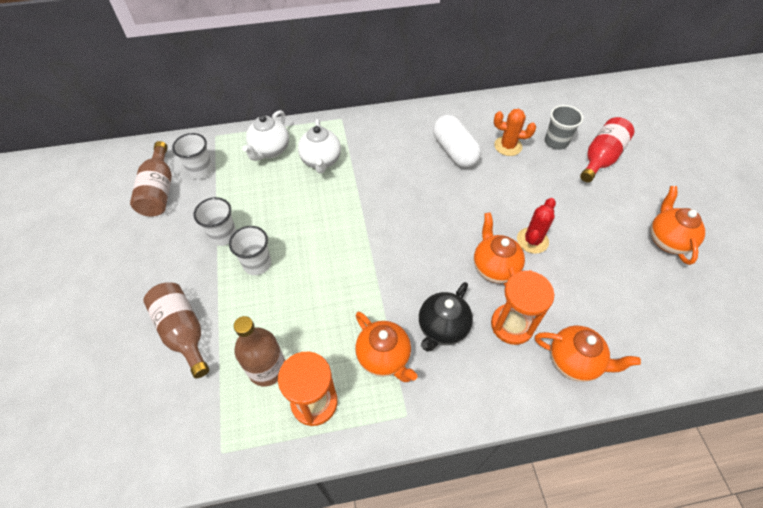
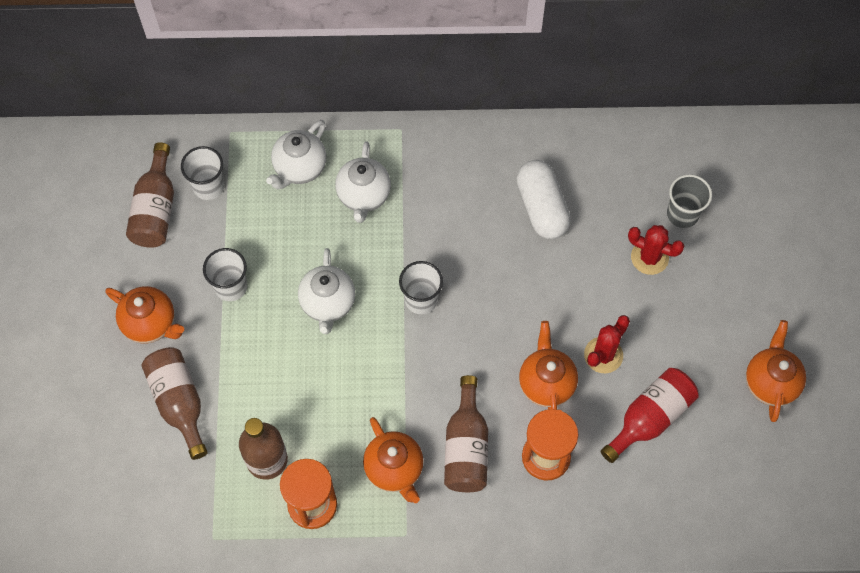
camera: 10 degrees right, 10 degrees up
(257, 264) = (268, 332): white cup -> white cup (421, 299)
(304, 236) = (328, 304): none -> white teapot
(442, 328) = (466, 447): black teapot -> brown bottle
(508, 146) = (615, 210): orange cactus -> none
(543, 171) = (649, 257): none -> red cactus
(574, 361) = (602, 510): orange teapot -> orange teapot (151, 324)
(601, 158) = (733, 249): red bottle -> red bottle (650, 418)

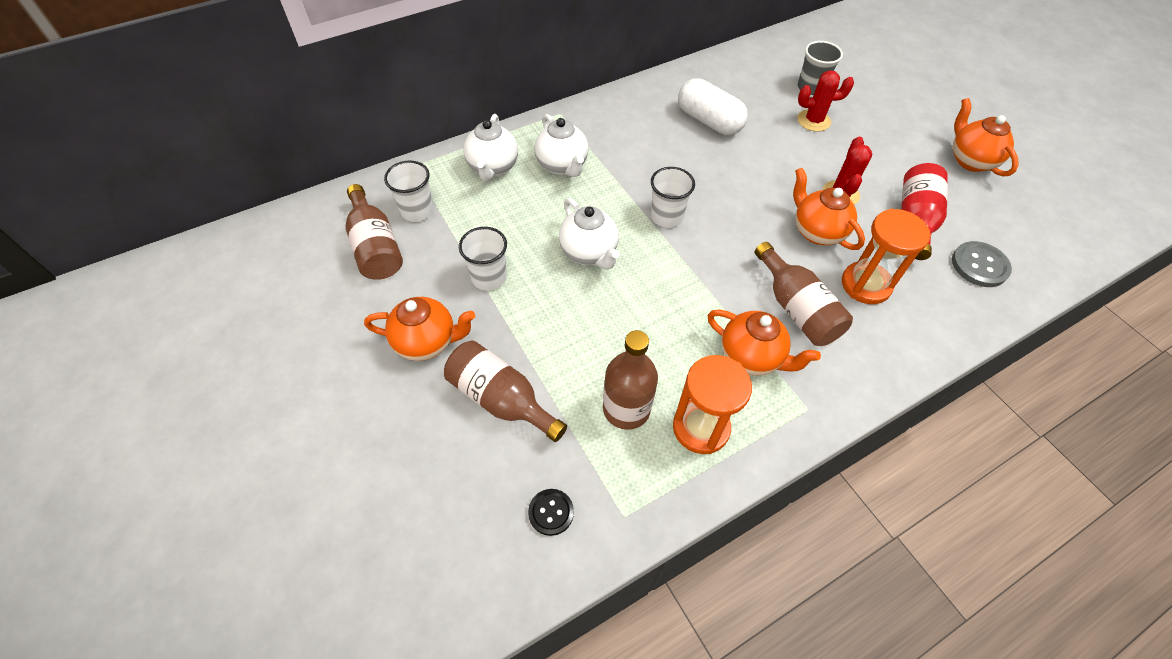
camera: 30 degrees left, 10 degrees down
(164, 508) = (551, 512): none -> black button
(668, 493) = (979, 265): none -> grey button

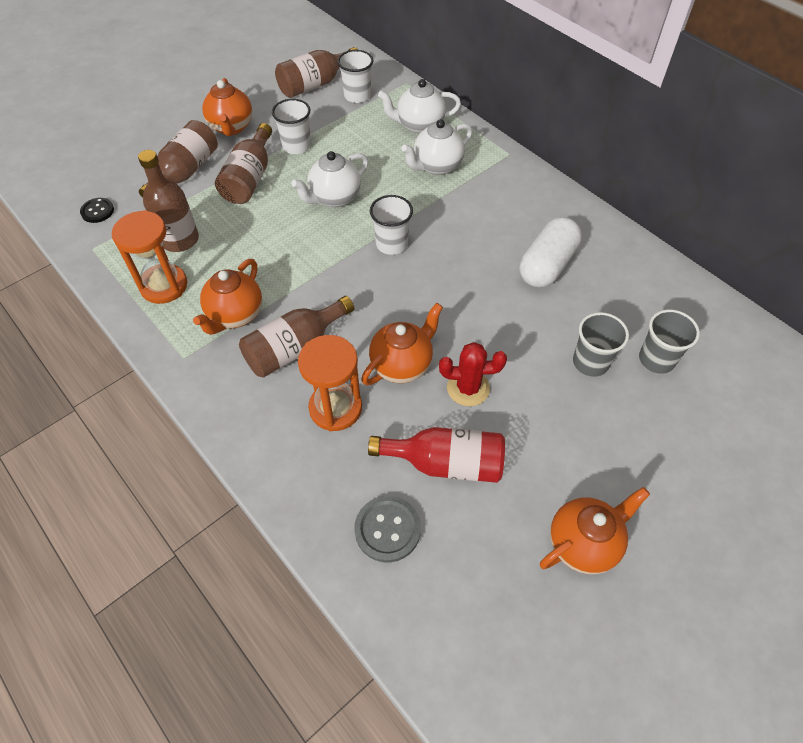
camera: 80 degrees right, 0 degrees up
(534, 329) = (249, 178): none -> brown bottle
(813, 121) = (590, 362): red cactus -> grey cup

